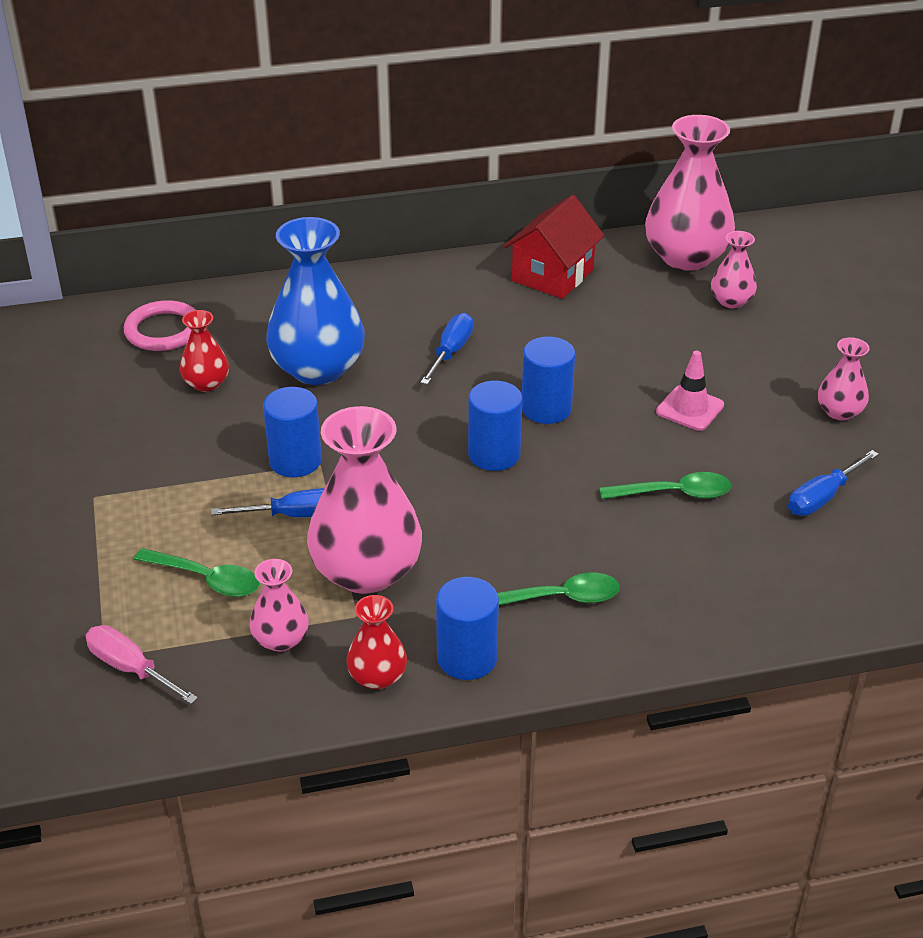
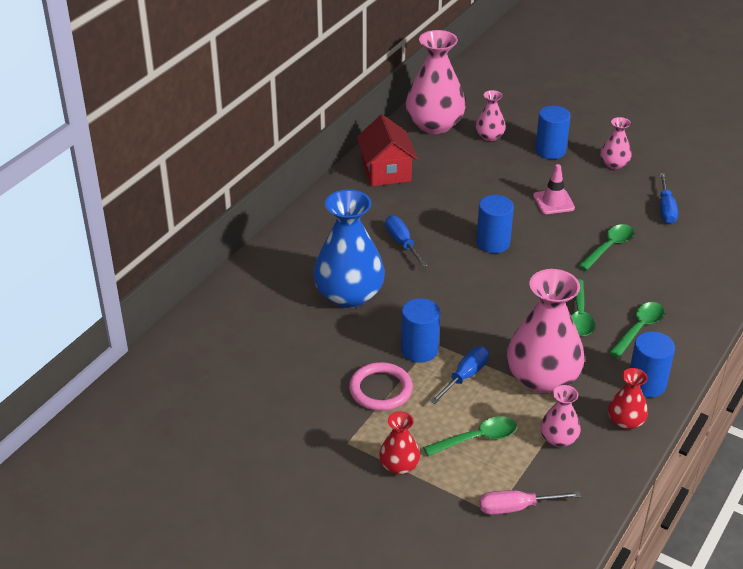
camera: 45 degrees left, 0 degrees up
(163, 330) = (226, 329): pink ring -> pink ring (380, 389)
(206, 383) = (302, 342): red vase -> red vase (399, 466)
(494, 454) = (506, 281): blue cylinder -> blue cylinder (550, 150)
(515, 539) = (580, 315): none -> green spoon

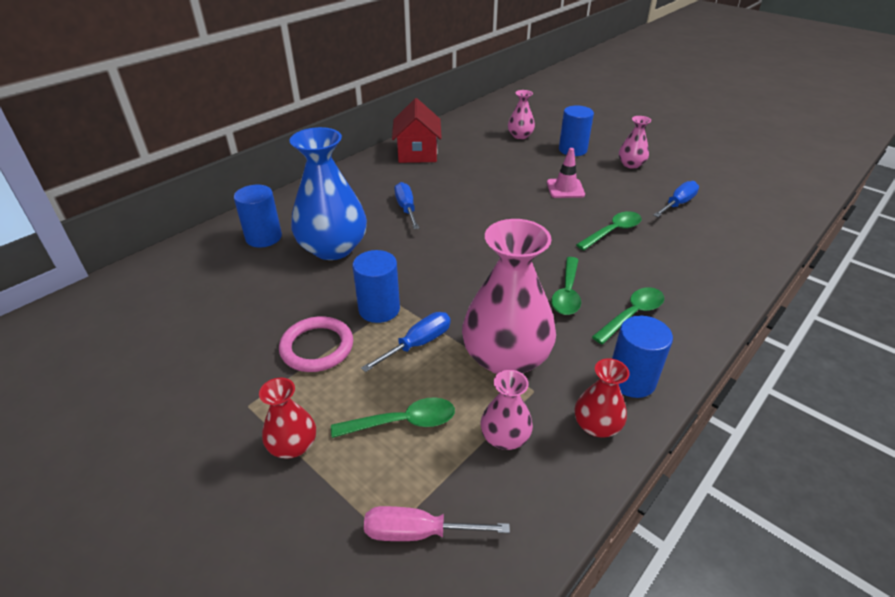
camera: 10 degrees right, 0 degrees up
(434, 125) = (474, 124): pink vase -> none
(493, 243) = (495, 217): blue cylinder -> blue cylinder (263, 237)
(666, 209) = (677, 204): blue screwdriver -> blue screwdriver turned 150 degrees counterclockwise

